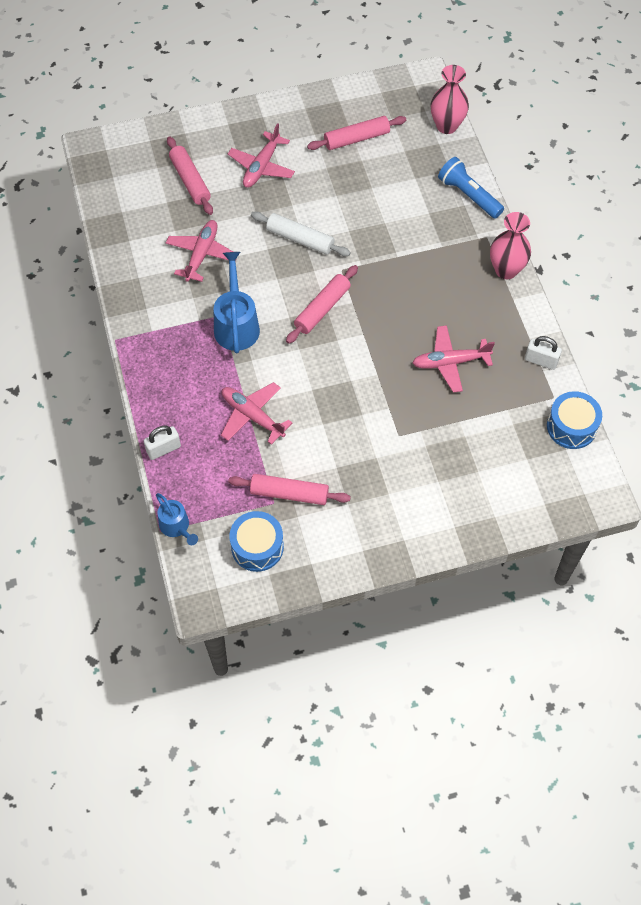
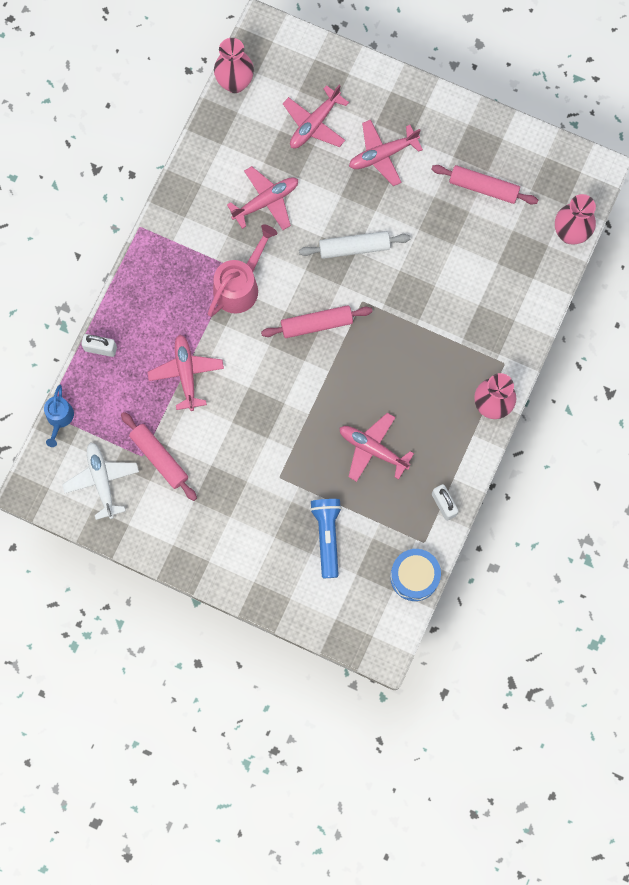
camera: 40 degrees right, 15 degrees up
(101, 194) = (235, 83): none -> pink vase
(190, 180) = (314, 124): pink rolling pin -> pink plane
(236, 324) = (240, 285): blue watering can -> pink watering can
(257, 547) = (102, 480): blue drum -> white plane
(300, 239) = (354, 248): white rolling pin -> white rolling pin turned 75 degrees counterclockwise
(468, 195) = (526, 314): blue flashlight -> blue flashlight (327, 536)

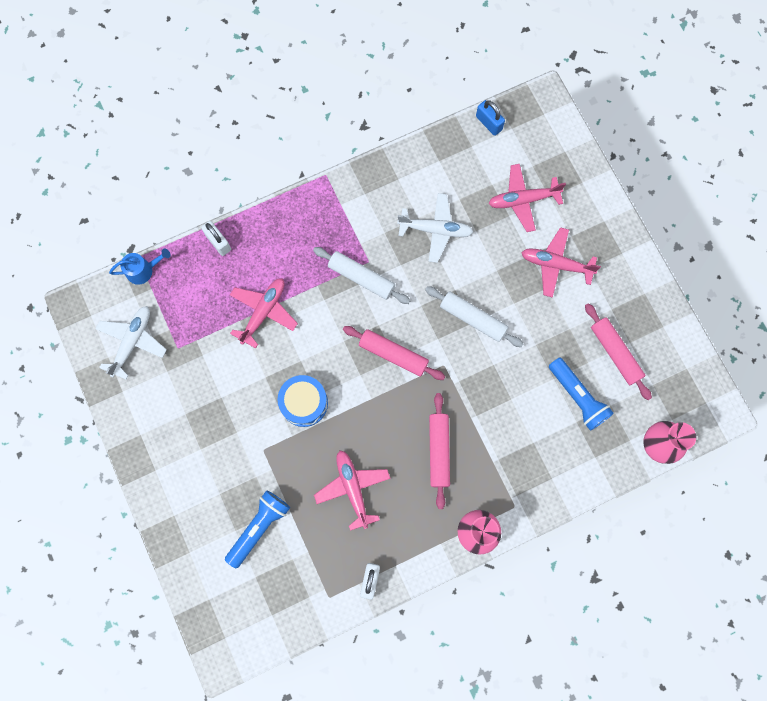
camera: 40 degrees right, 0 degrees up
(59, 419) = (143, 270): blue watering can -> blue watering can turned 150 degrees counterclockwise
(159, 458) = (188, 360): pink rolling pin -> pink rolling pin (439, 451)
(235, 83) = (488, 123): pink vase -> blue padlock
(240, 285) = (361, 278): pink watering can -> white rolling pin
(266, 201) = (436, 230): pink plane -> white plane
(414, 577) = (297, 619): blue drum -> blue drum (304, 403)
(483, 244) = (577, 397): none -> blue flashlight

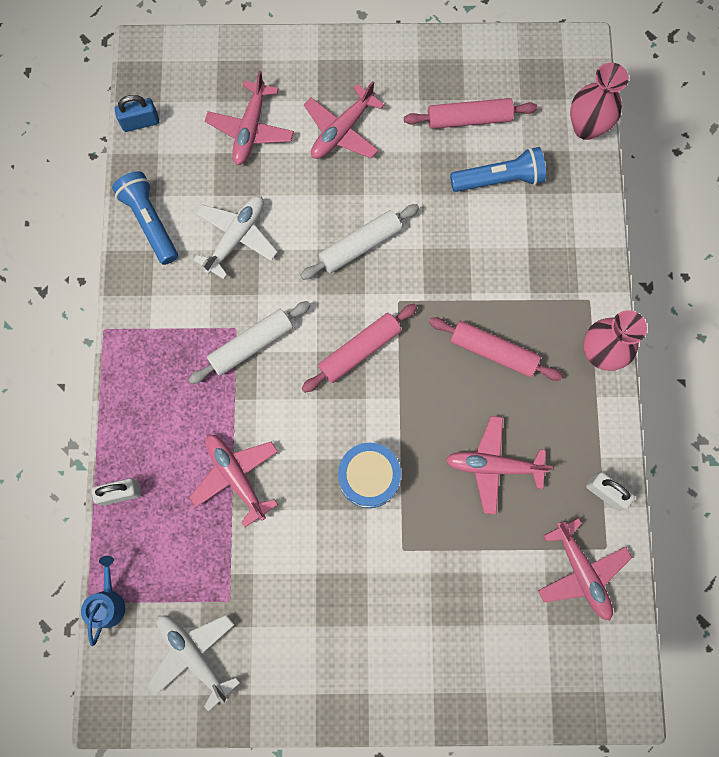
camera: 65 degrees left, 0 degrees up
(259, 527) = (492, 595): blue flashlight -> blue flashlight (150, 222)
(303, 586) = (581, 572): none -> pink plane

